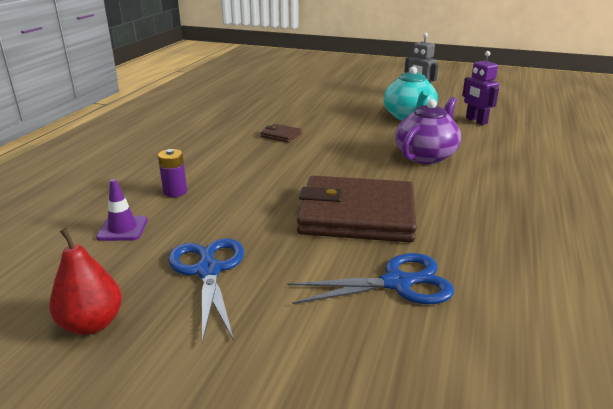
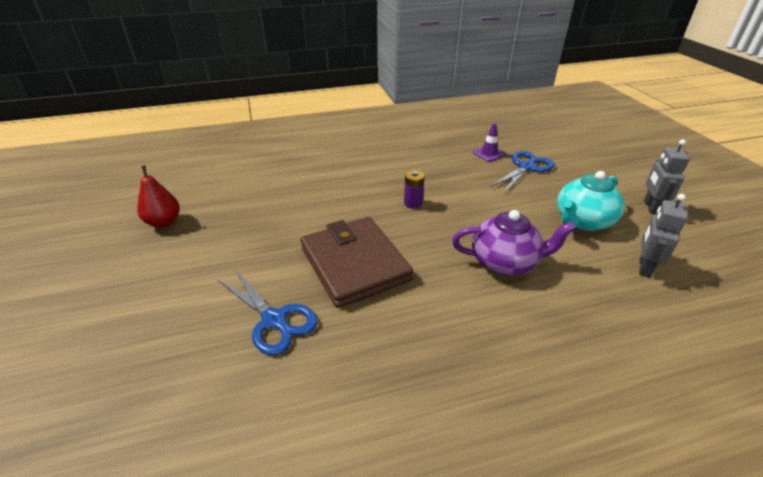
camera: 55 degrees right, 10 degrees up
(122, 229) = (255, 184): purple traffic cone -> purple traffic cone (489, 153)
(175, 192) = (313, 179): purple battery -> purple battery (413, 203)
(208, 270) = (235, 233): blue scissors -> blue scissors (526, 167)
(281, 135) = (444, 177): brown wallet -> none
(476, 121) = (644, 267): purple robot -> grey robot

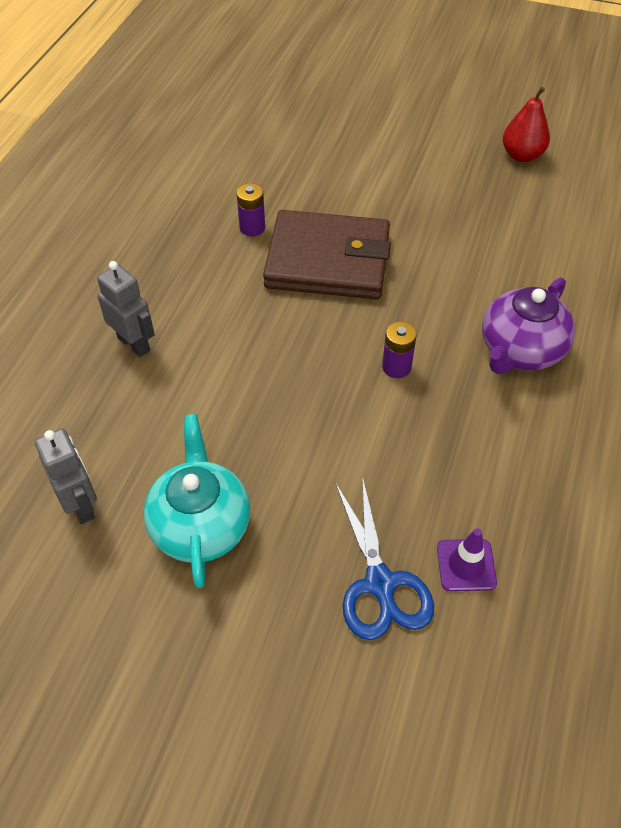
camera: 125 degrees right, 15 degrees up
(275, 320) = (303, 185): blue scissors -> none
(355, 323) = (252, 228): none -> purple battery
(505, 262) = (216, 379): purple teapot -> purple teapot (520, 351)
(650, 207) = (141, 657): grey robot -> grey robot (134, 344)

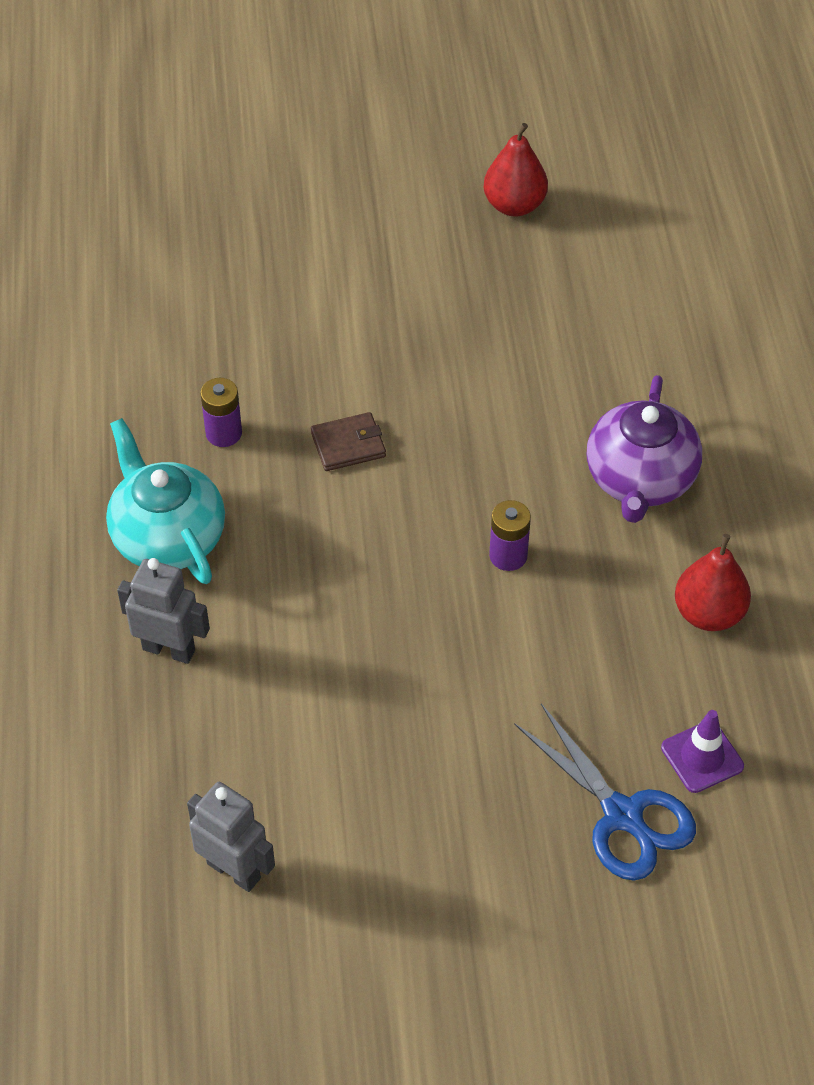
camera: 25 degrees left, 0 degrees up
(200, 525) = (389, 834): turquoise teapot -> turquoise teapot (167, 537)
(328, 260) = (348, 444): brown wallet -> brown wallet, size x0.40
(525, 461) = (708, 613): none -> red pear

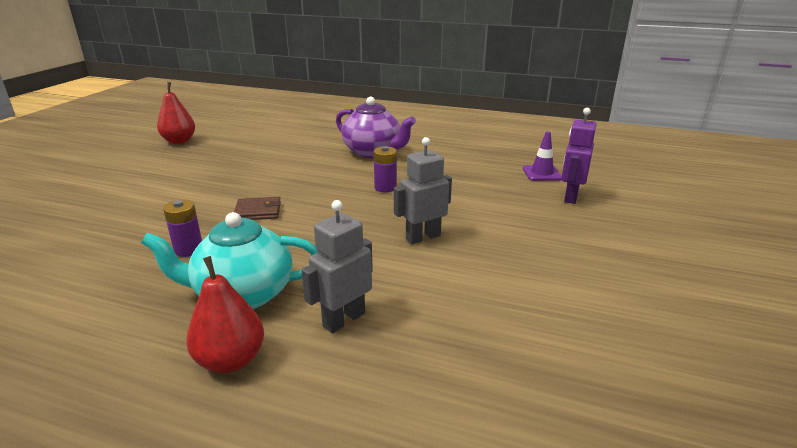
camera: 65 degrees left, 25 degrees down
(234, 870) = (570, 339): grey robot -> grey robot (423, 237)
(348, 444) = (258, 211): brown wallet -> brown wallet turned 75 degrees clockwise
(624, 816) = (570, 197): blue scissors -> purple robot
(708, 613) = (461, 155): red pear -> red pear (231, 360)

